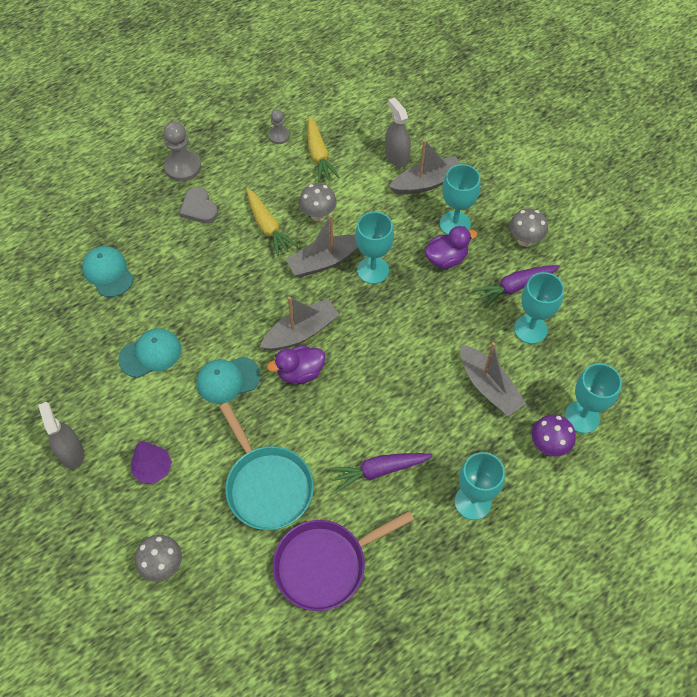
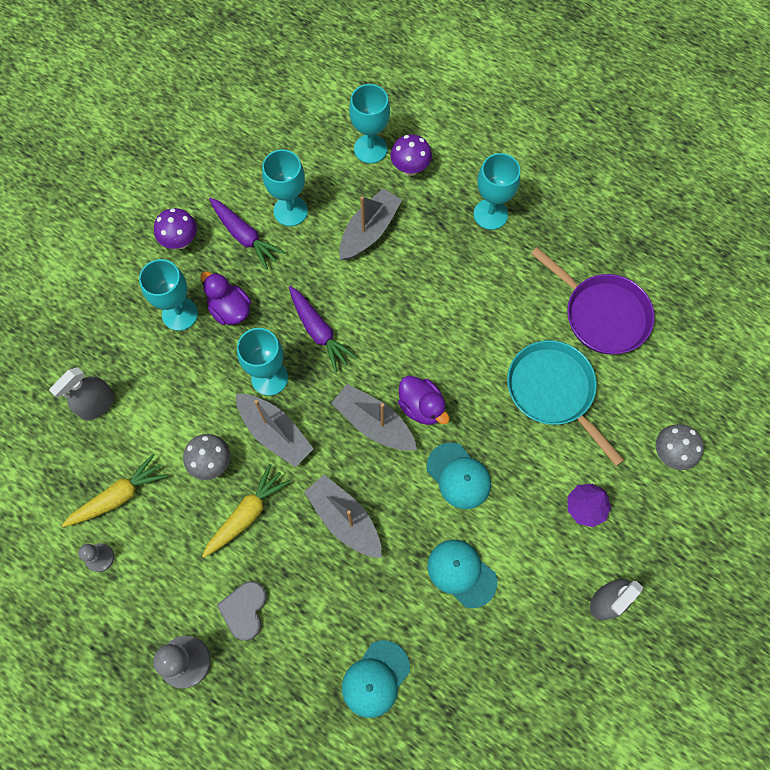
camera: 110 degrees left, 10 degrees up
(199, 208) = (244, 610): grey heart -> grey heart turned 150 degrees clockwise
(267, 486) = (553, 391): turquoise pan -> turquoise pan turned 75 degrees counterclockwise
(379, 471) = (495, 299): purple carrot -> purple carrot (319, 331)
(427, 183) = (129, 359): grey boat -> grey boat (345, 519)
(524, 240) = (181, 241): grey mushroom -> purple mushroom

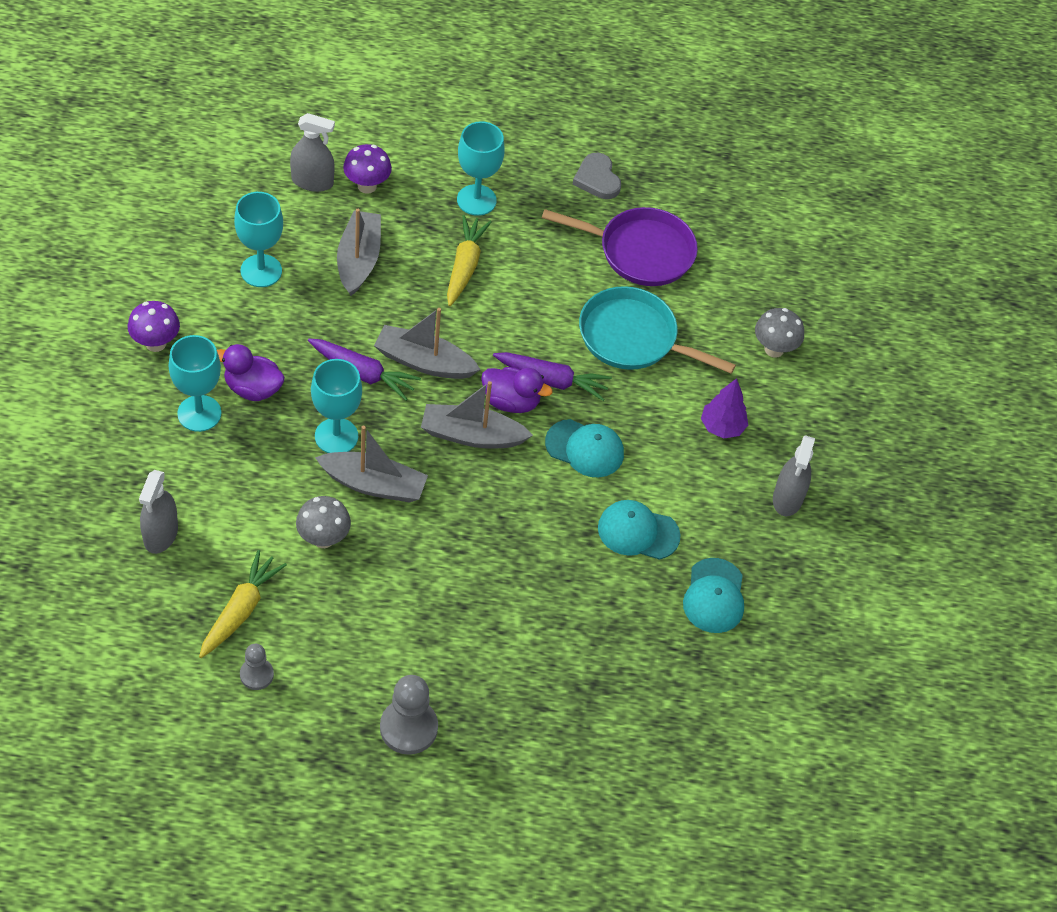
camera: 35 degrees left, 15 degrees down
(244, 610) = (441, 656): grey heart -> grey heart (597, 179)
(245, 236) = (225, 313): purple carrot -> purple carrot (552, 380)
(247, 514) = (390, 570): yellow carrot -> yellow carrot (465, 266)
(345, 519) = (494, 533): grey boat -> grey boat (424, 362)
(370, 149) = (312, 181): turquoise goblet -> grey spray bottle
(375, 679) = (609, 658): turquoise cap -> turquoise cap (714, 596)

